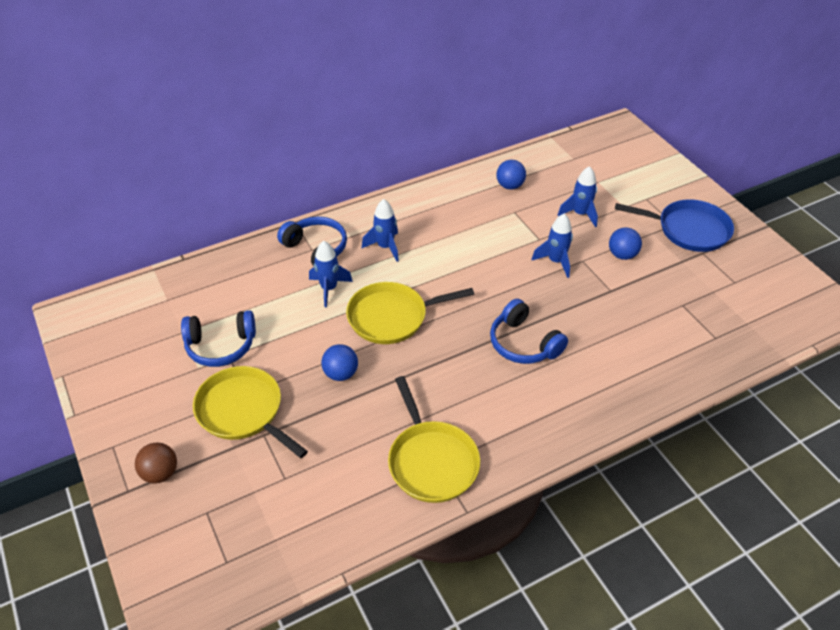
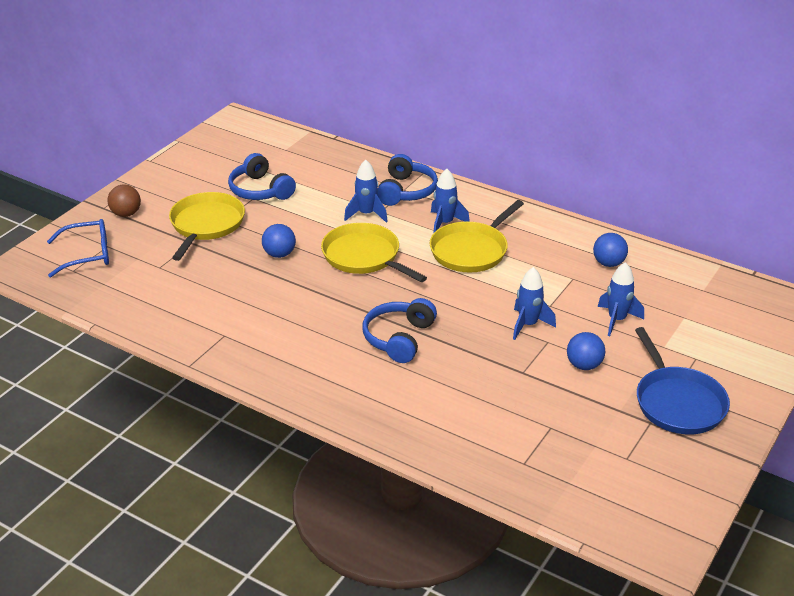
camera: 60 degrees right, 10 degrees down
(208, 537) = (87, 255): none -> blue glasses
(431, 461) = (225, 331): yellow pan -> yellow pan (471, 250)

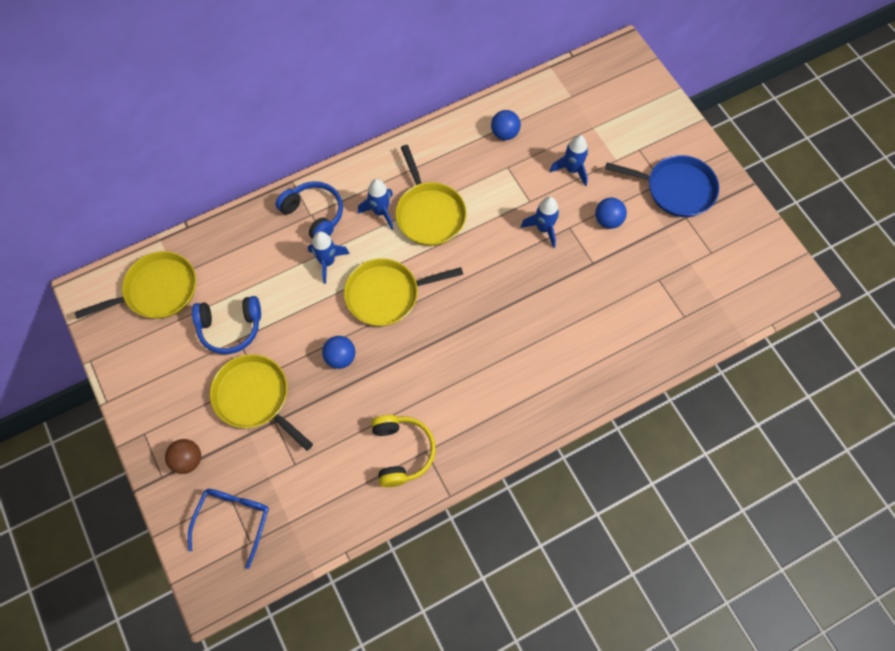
camera: 60 degrees left, 30 degrees up
(213, 321) = (401, 452): none -> yellow headphones
(264, 146) = (157, 290): none -> yellow pan
(399, 338) = (507, 324): blue headphones -> none

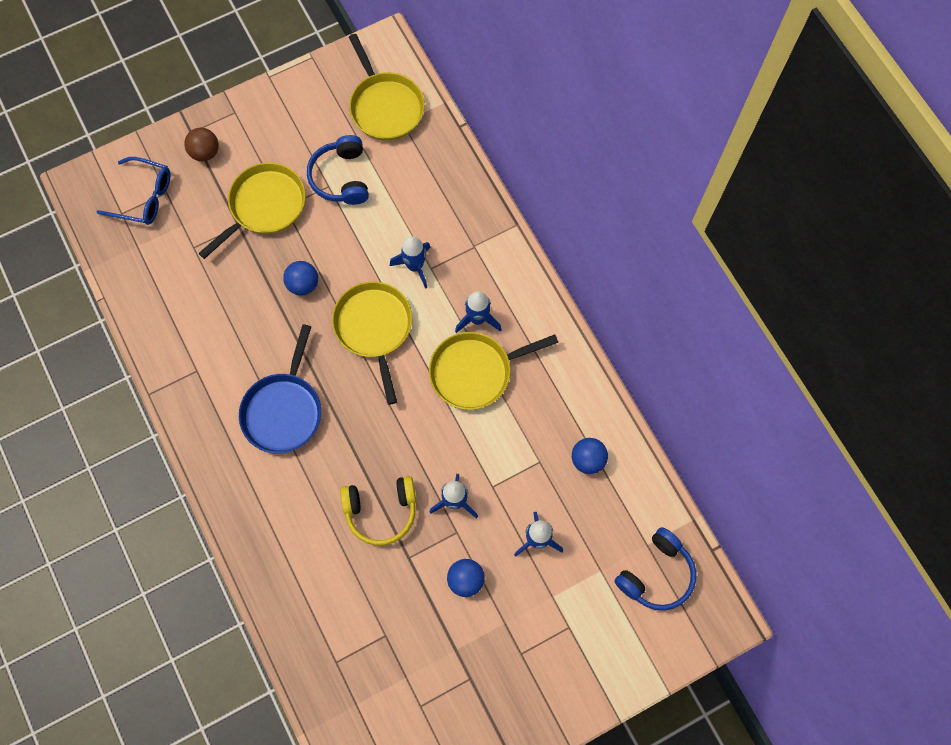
camera: 90 degrees right, 5 degrees up
(314, 215) = (474, 250): blue headphones -> blue headphones (656, 574)
(401, 452) = (197, 347): yellow headphones -> yellow headphones (381, 511)
(676, 189) = (510, 670): blue pan -> blue pan (283, 411)

